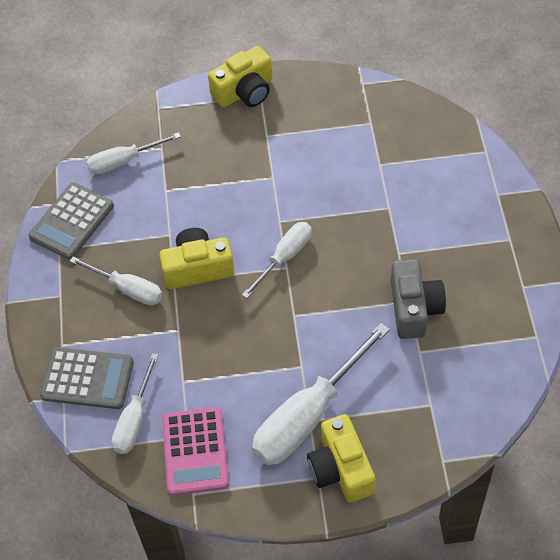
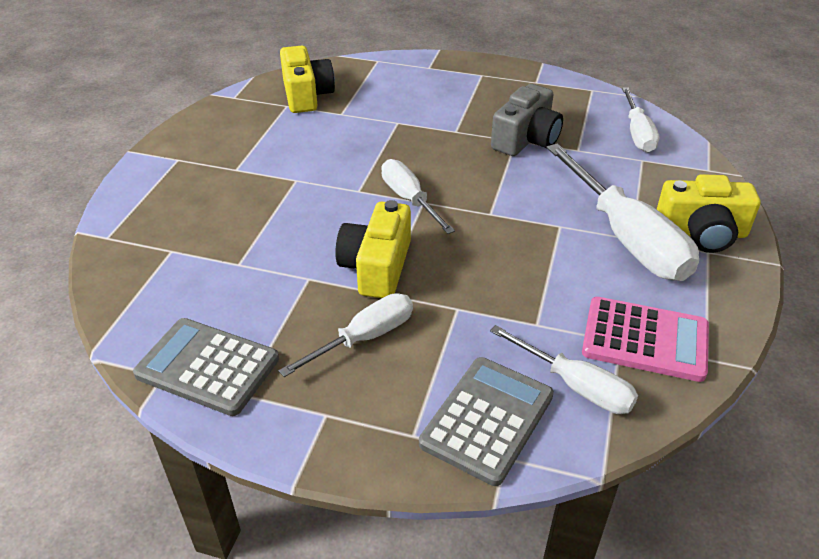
camera: 70 degrees left, 15 degrees down
(71, 221) = (207, 367): grey calculator -> grey calculator turned 150 degrees clockwise
(124, 161) = (157, 288): white screwdriver -> white screwdriver (637, 133)
(244, 91) = (159, 167): yellow camera -> yellow camera (306, 95)
(414, 308) = (526, 139): grey camera -> grey camera turned 105 degrees clockwise

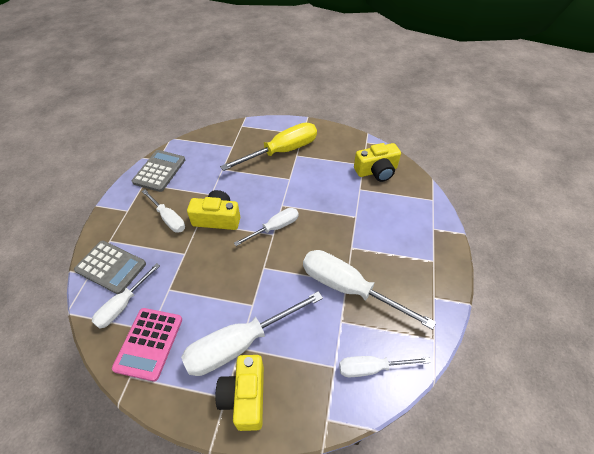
camera: 85 degrees right, 10 degrees up
(218, 185) = (282, 151): none -> yellow screwdriver
(526, 139) = (348, 288): grey camera -> white screwdriver

